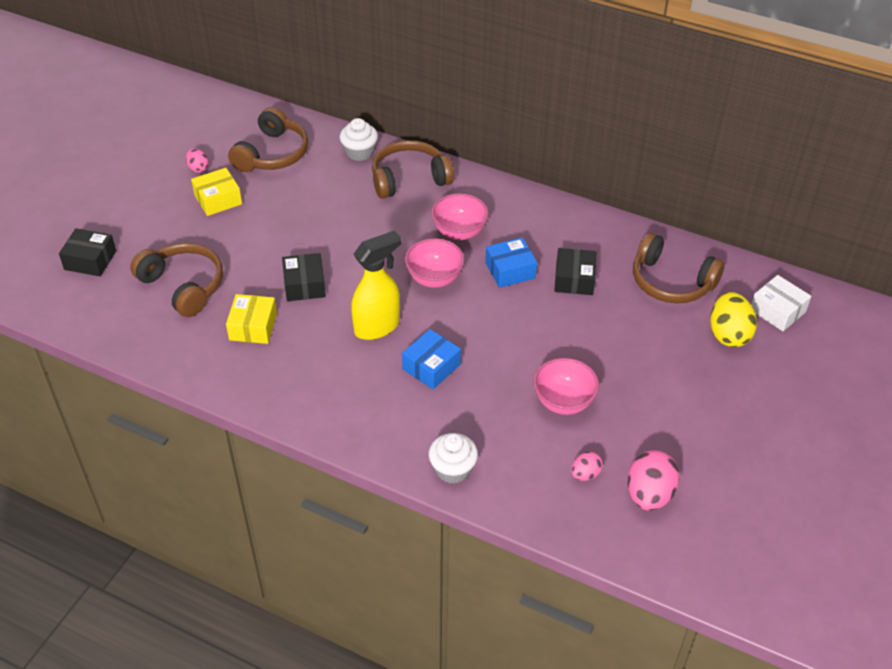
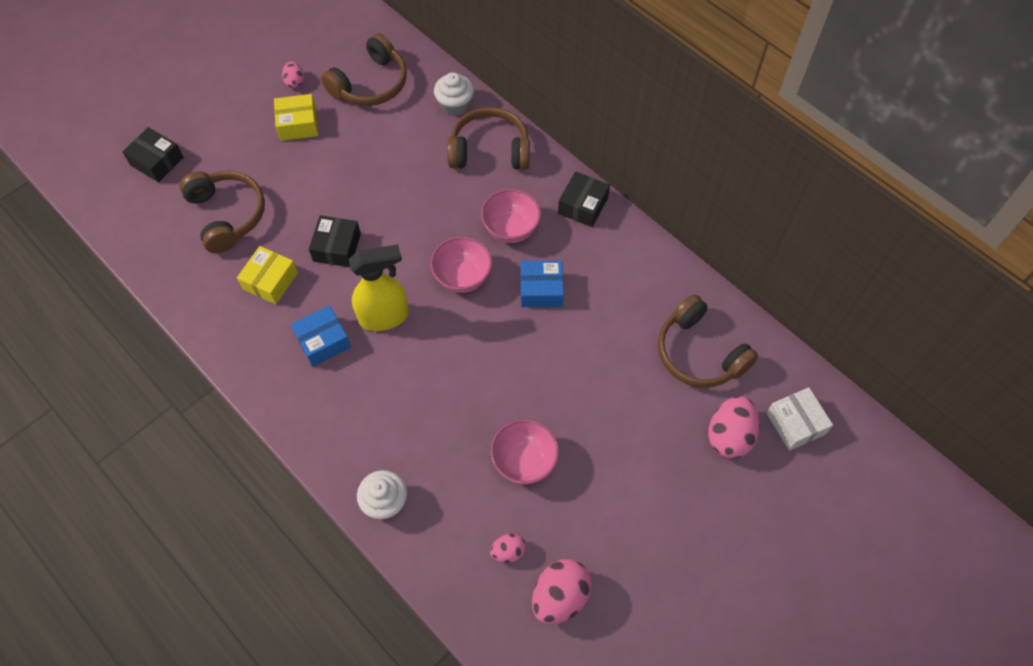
camera: 20 degrees right, 15 degrees up
(431, 367) = (415, 379): blue box -> blue box (323, 341)
(574, 279) = (600, 320): black box -> black box (583, 205)
(728, 334) = (729, 436): yellow egg -> pink egg

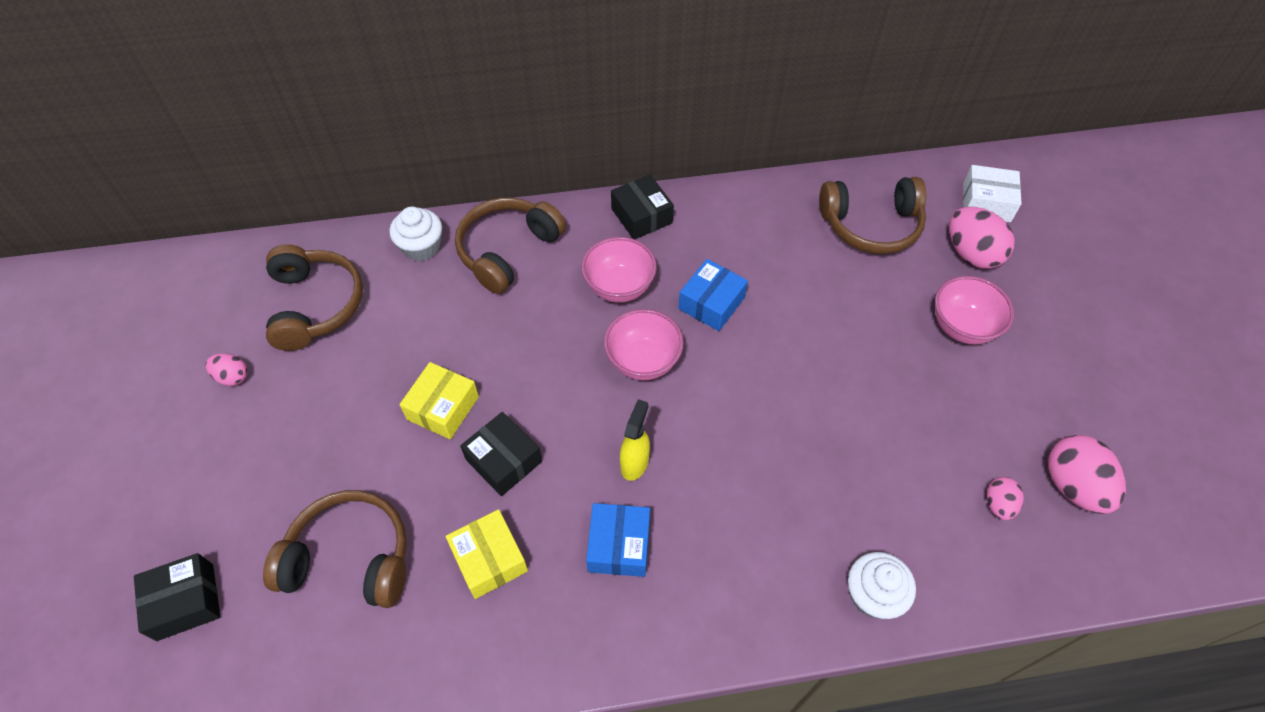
camera: 55 degrees left, 5 degrees down
(298, 124) = (295, 406): yellow box -> yellow box (443, 408)
(384, 317) = (634, 463): yellow spray bottle -> yellow spray bottle, size x0.60
(524, 461) = (902, 430): pink bowl -> pink bowl (962, 327)

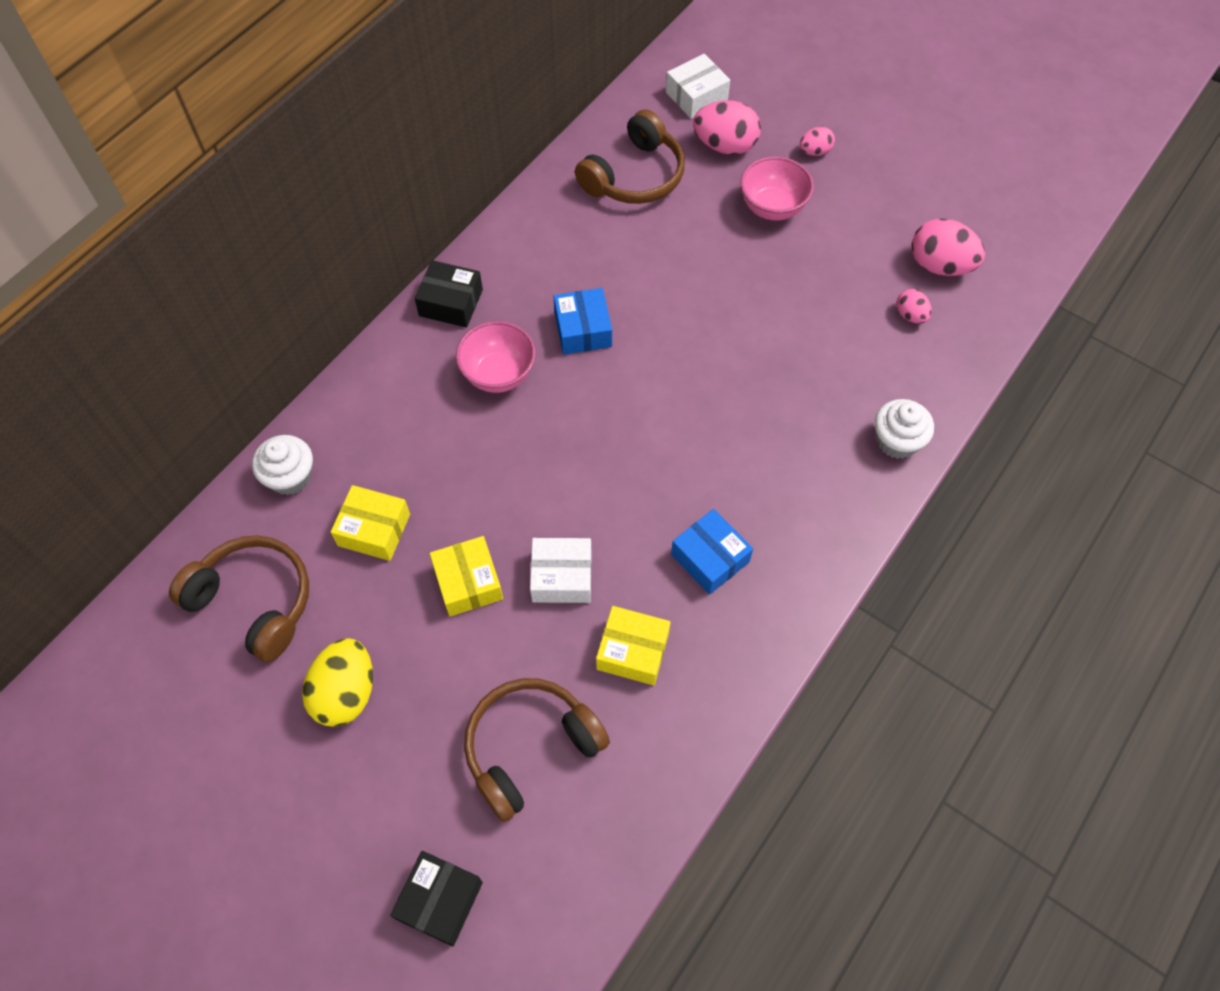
camera: 45 degrees left, 5 degrees up
(232, 377) = (254, 719): pink egg -> pink egg (815, 151)
(295, 409) = (346, 693): none -> yellow egg
(429, 322) = (374, 530): none -> yellow box
(504, 460) = (562, 577): black box -> white box
(507, 250) = (371, 419): brown headphones -> none
(634, 463) = (657, 493): yellow spray bottle -> none
(643, 361) = (581, 416): pink bowl -> none

